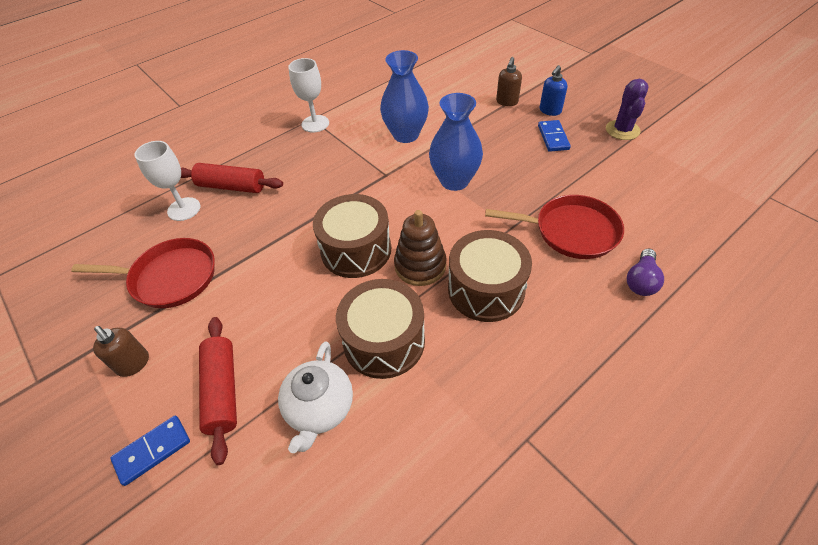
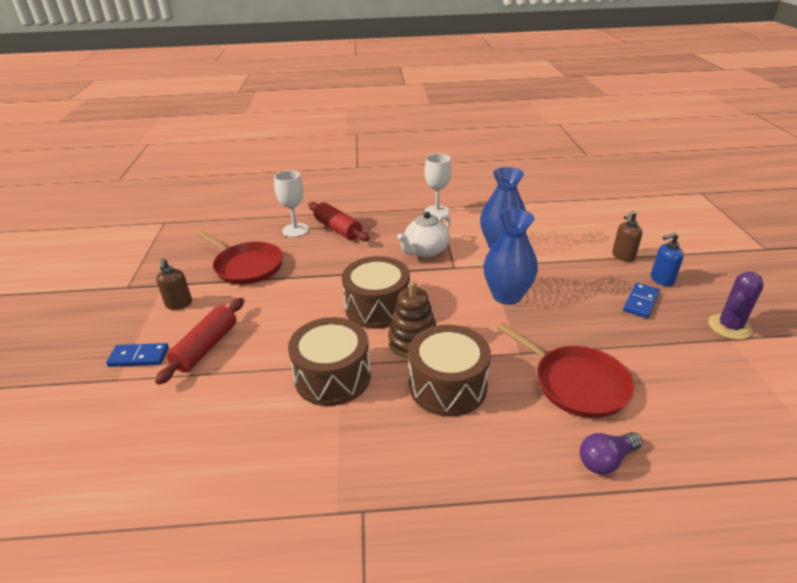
camera: 35 degrees right, 15 degrees down
(320, 409) = (247, 393): white teapot -> white teapot (425, 251)

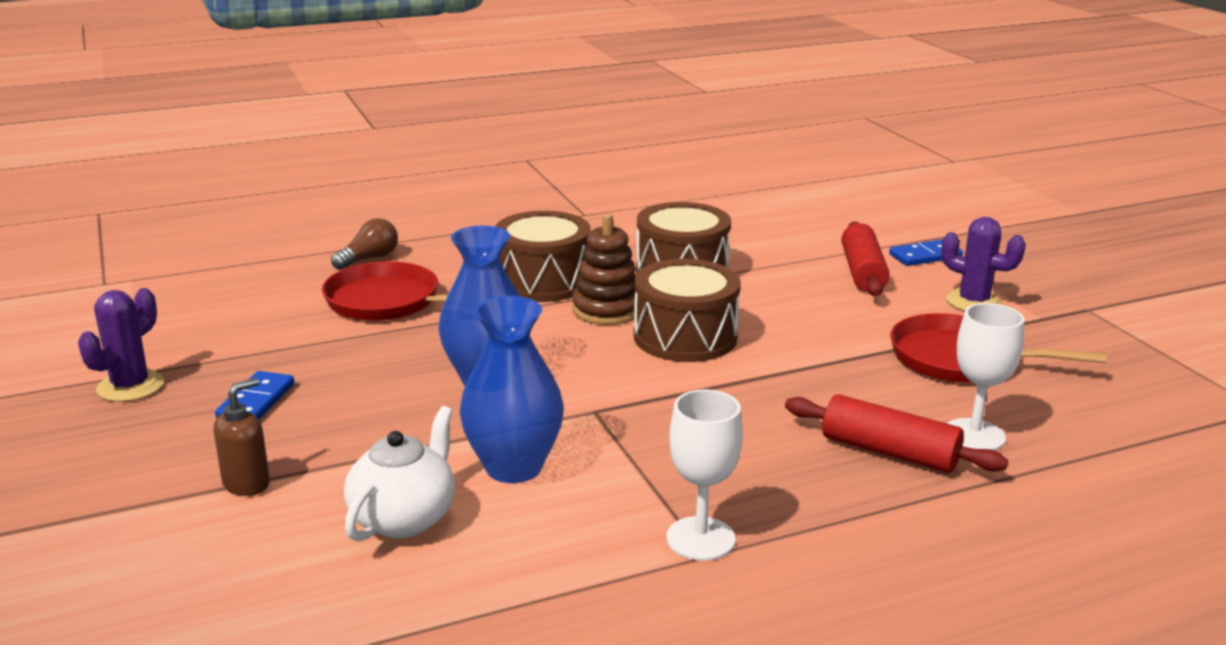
camera: 160 degrees right, 10 degrees down
(179, 304) = (973, 302): brown soap dispenser -> purple cactus
(425, 251) = (666, 432): white teapot -> white teapot (404, 518)
(606, 460) = (369, 259): purple light bulb -> brown light bulb
(661, 280) = (193, 445): blue soap dispenser -> none

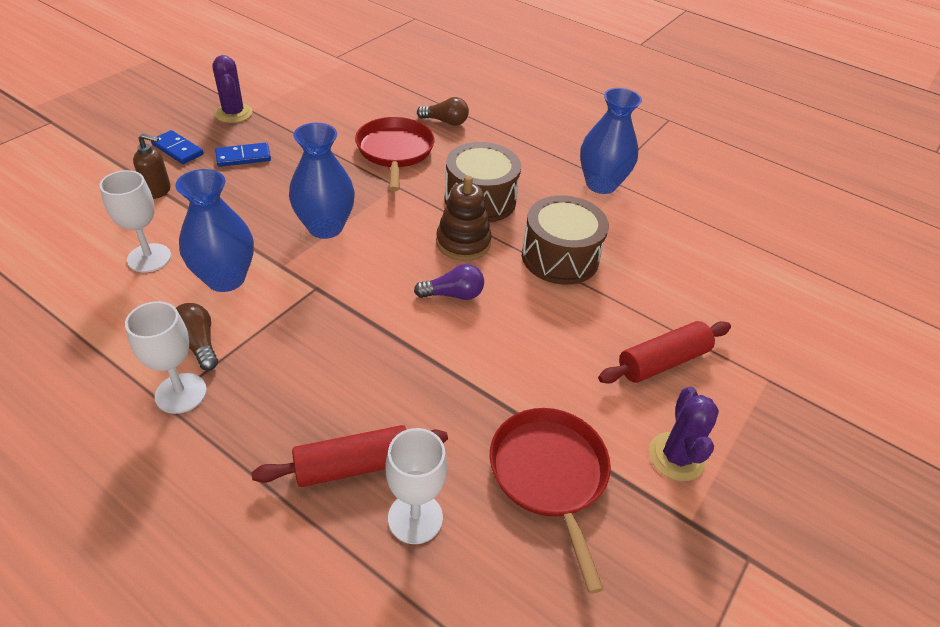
camera: 55 degrees right, 20 degrees up
(130, 386) = (233, 113): purple cactus -> purple cactus turned 75 degrees clockwise
(404, 518) = (149, 258): white teapot -> white goblet
(591, 219) = (601, 184): none -> blue vase
(621, 510) = (198, 343): none -> brown light bulb
(685, 337) = (453, 294): brown drum -> purple light bulb
(889, 452) = (354, 466): red rolling pin -> red rolling pin turned 75 degrees clockwise
(925, 256) = (742, 396): blue domino -> blue domino (177, 149)

